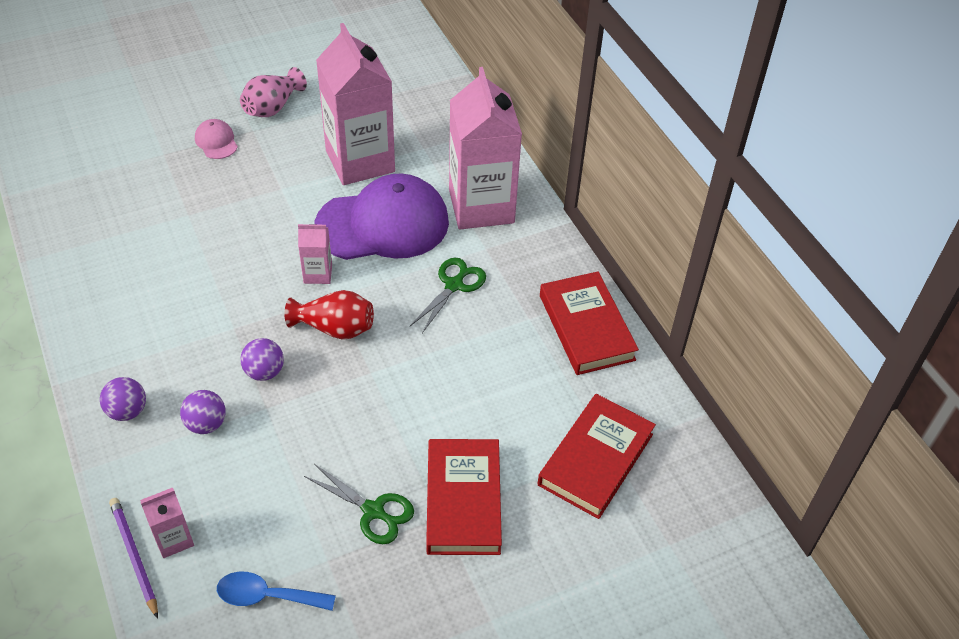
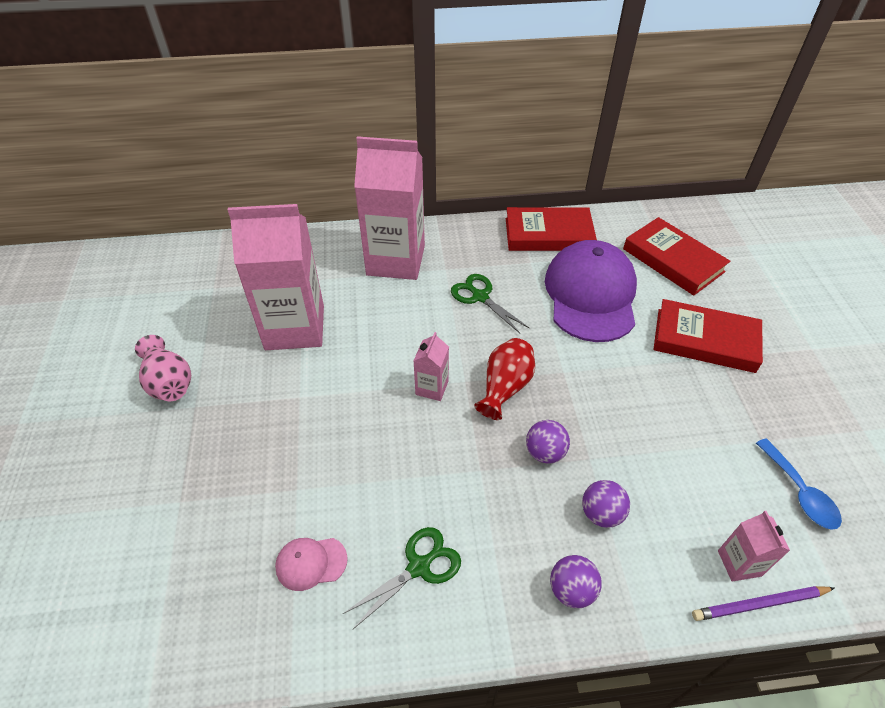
camera: 70 degrees left, 0 degrees up
(216, 141) = (191, 443): pink cap -> pink cap (311, 563)
(267, 596) = (800, 492): blue spoon -> blue spoon turned 45 degrees counterclockwise
(373, 511) = (712, 399): green scissors -> green scissors (419, 567)
(383, 224) = (387, 327): purple cap -> purple cap (590, 295)

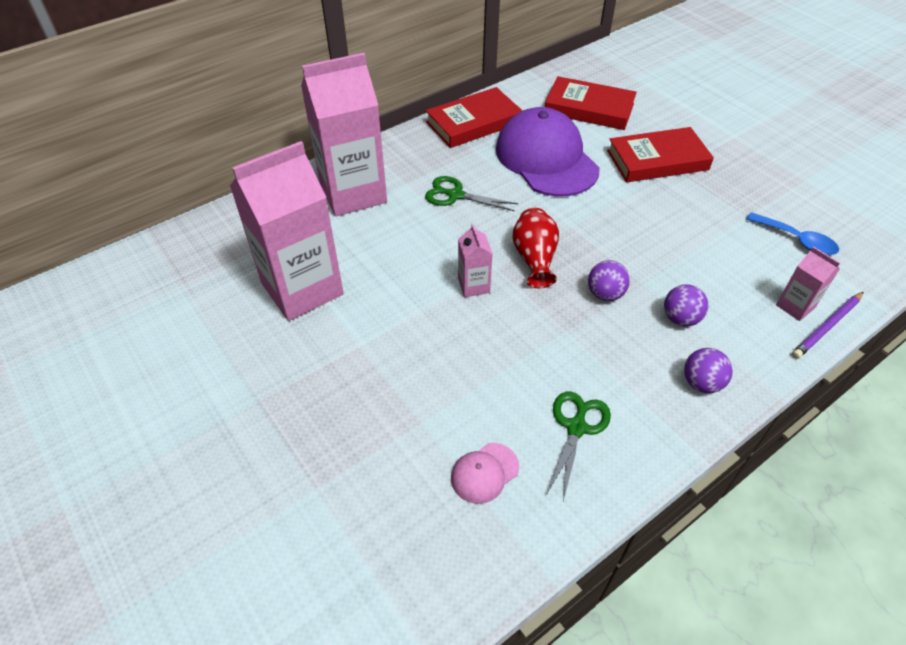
camera: 30 degrees left, 0 degrees up
(169, 382) = (210, 393): pink vase -> none

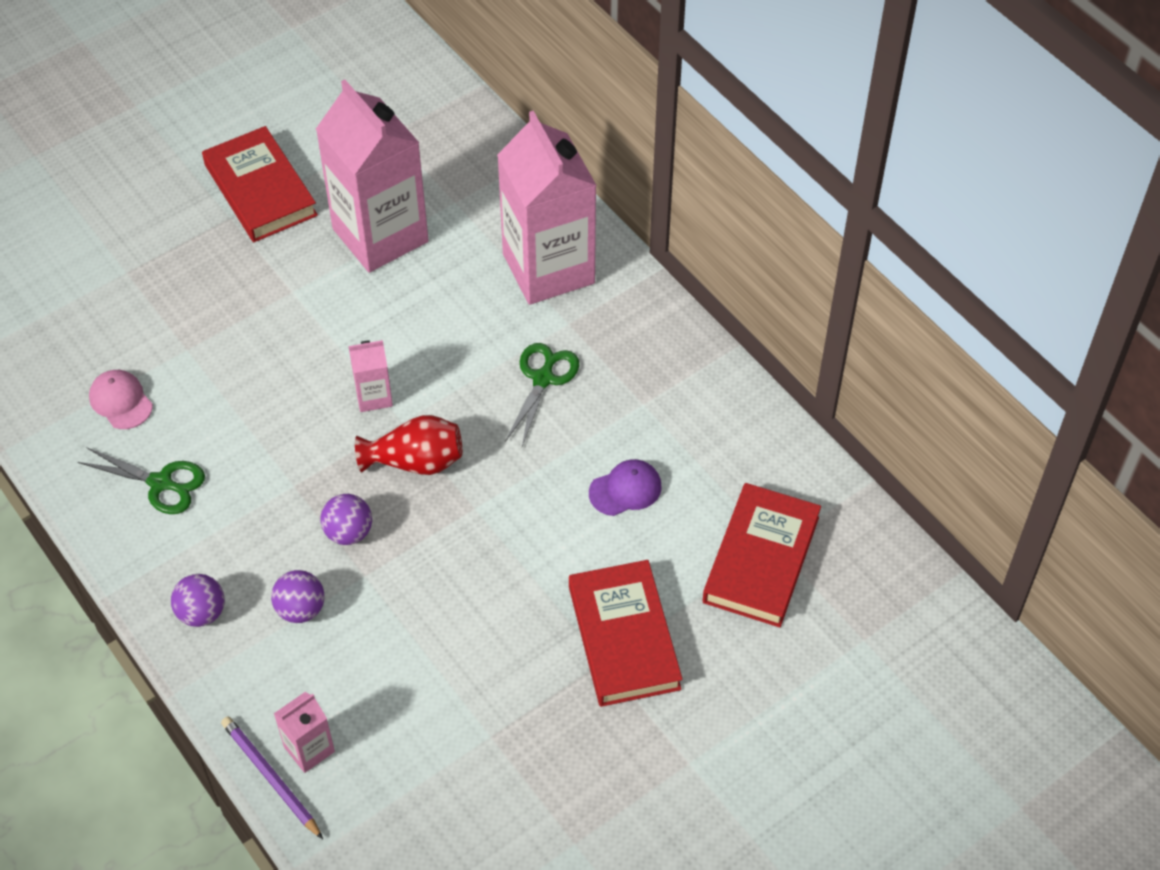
camera: 90 degrees right, 5 degrees up
(473, 122) = (713, 402): red book -> red book (260, 190)
(546, 158) = (625, 489): purple cap -> purple cap, size x0.42
(797, 240) = (435, 789): blue spoon -> none

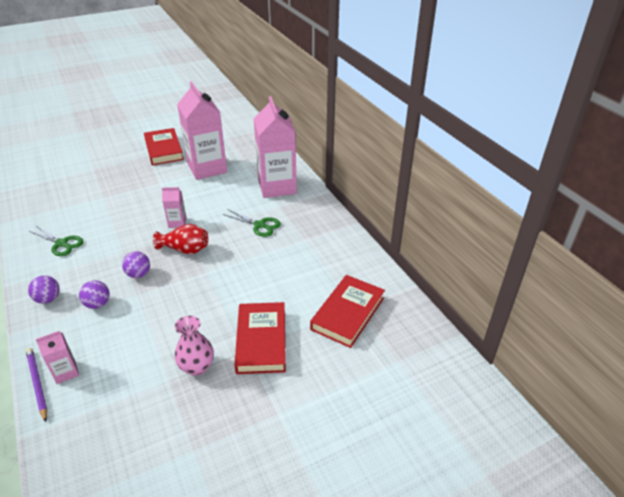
camera: 10 degrees right, 15 degrees down
(121, 401) = (63, 211): pink cap -> none
(529, 704) = (197, 367): none -> pink vase
(543, 379) = (259, 225): green scissors -> green scissors turned 90 degrees clockwise
(625, 489) = (284, 273): purple cap -> none

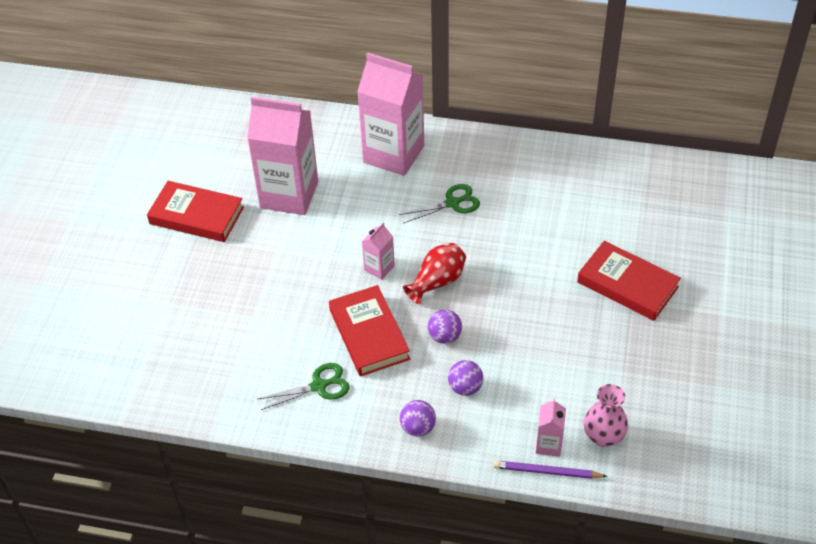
camera: 50 degrees left, 10 degrees up
(197, 367) = (622, 344): pink vase -> pink vase (603, 436)
(348, 313) = (644, 209): red book -> red book (369, 334)

